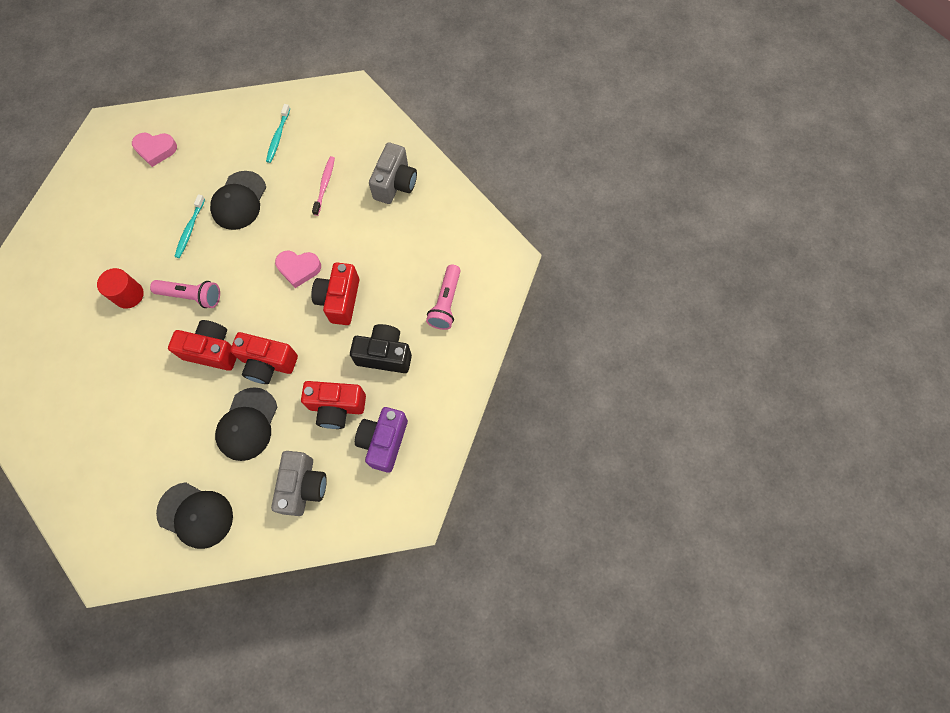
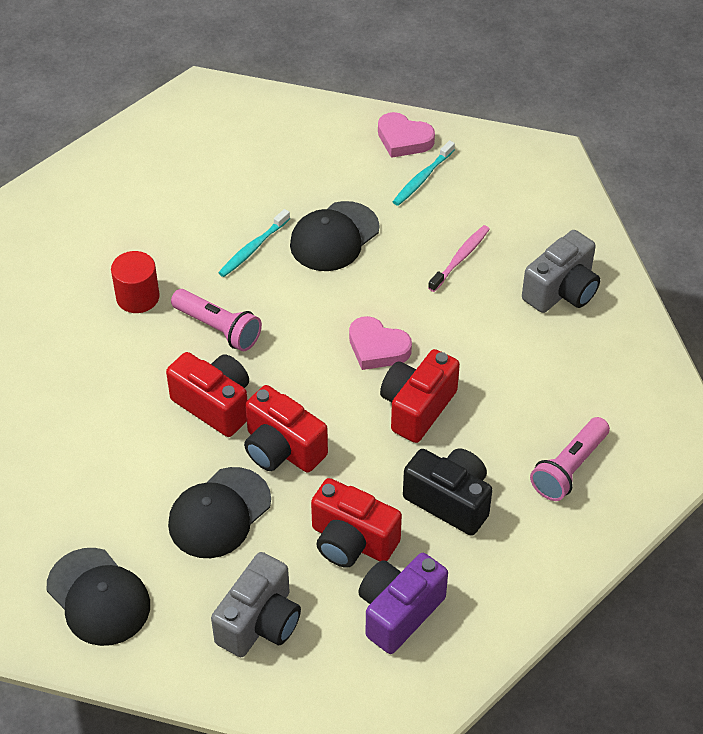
camera: 25 degrees right, 20 degrees down
(156, 150) = (252, 140): pink heart -> pink heart (404, 139)

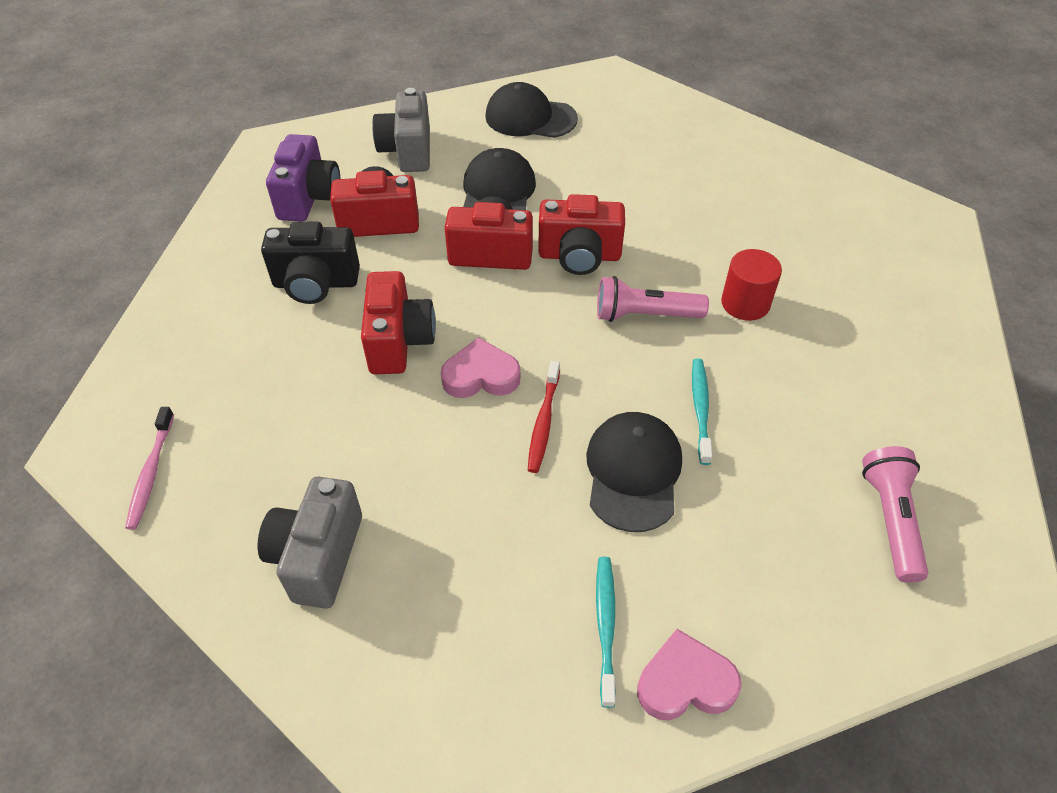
camera: 145 degrees right, 0 degrees up
(362, 294) = (543, 422): none -> red toothbrush
(460, 258) = (469, 530): pink toothbrush -> pink toothbrush (151, 473)
(569, 468) = (215, 361): pink flashlight -> pink flashlight (890, 520)

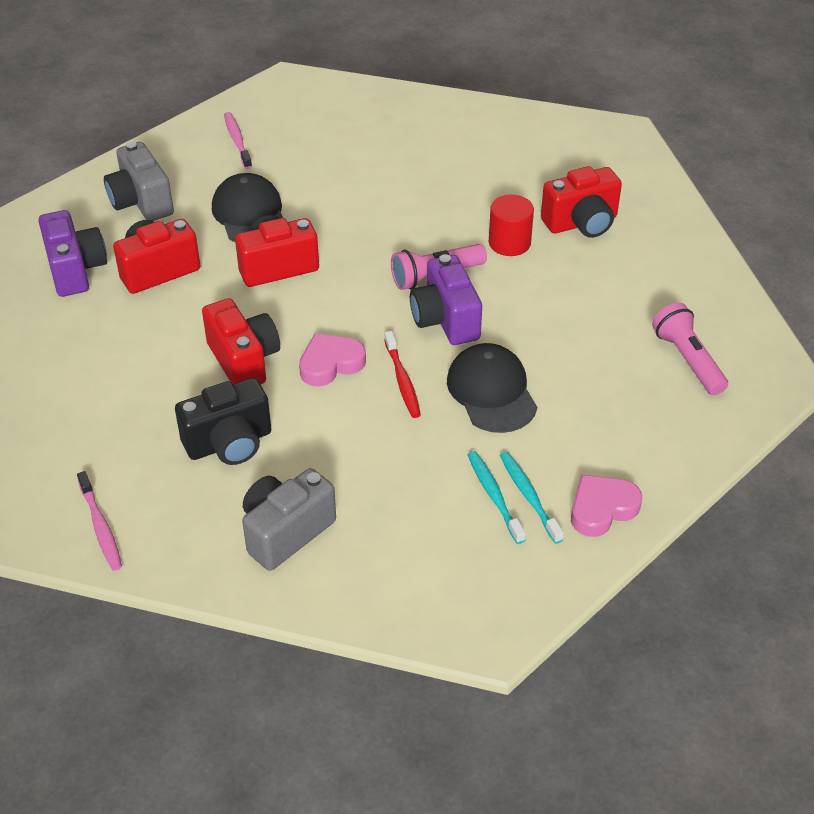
camera: 25 degrees left, 5 degrees down
(316, 283) = (136, 339): black camera -> black camera (229, 443)
(318, 556) = (286, 532): grey camera -> grey camera turned 60 degrees clockwise
(530, 118) = (237, 140): black cap -> pink toothbrush
(579, 256) = (354, 246): red camera -> red camera (581, 223)
(628, 368) = (445, 320): none -> purple camera
(700, 409) = (517, 331): turquoise toothbrush -> turquoise toothbrush (494, 496)

